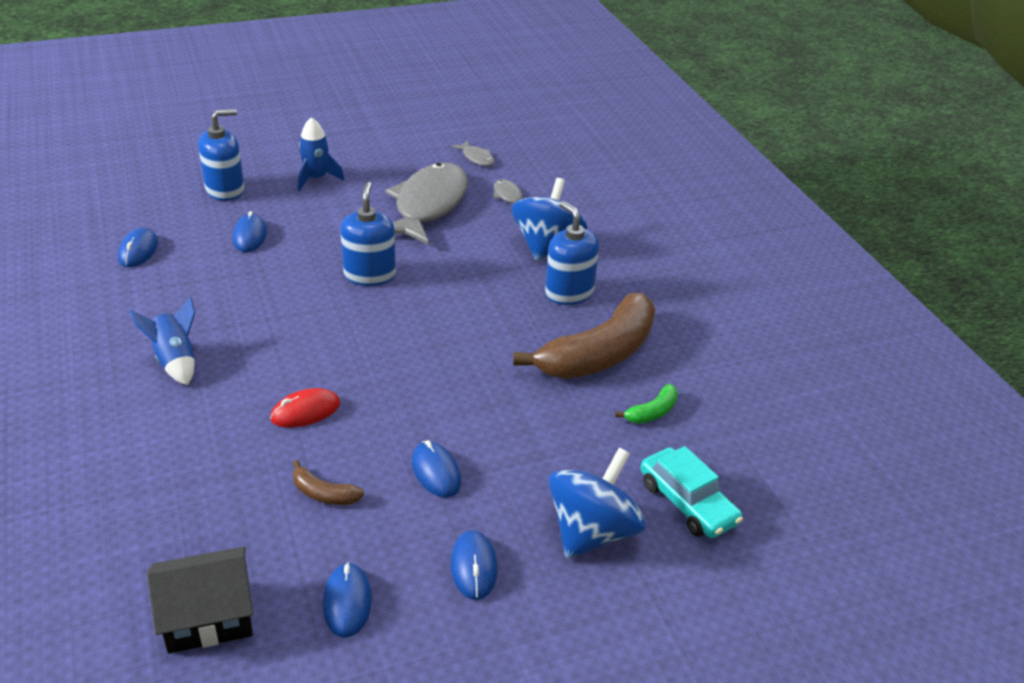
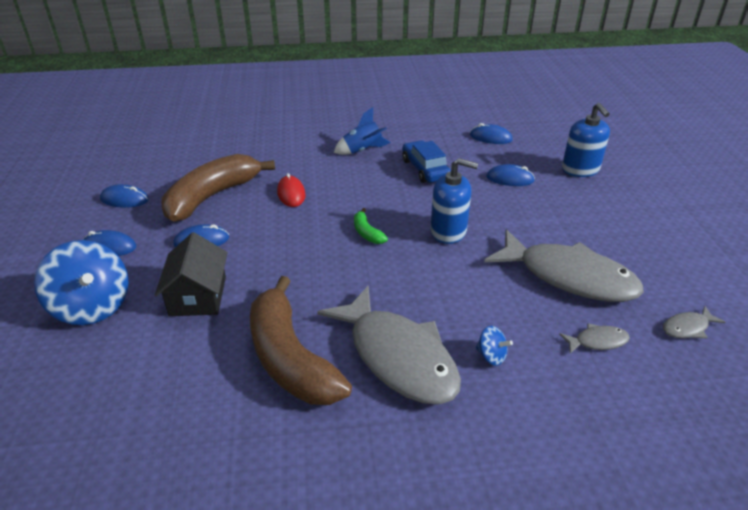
camera: 105 degrees right, 0 degrees up
(208, 617) = (152, 160): black house -> black house (198, 296)
(229, 300) = (425, 169): none -> blue car
(316, 178) = (610, 213): blue rocket -> none
(324, 494) = (212, 196): brown banana -> brown banana, size x2.39
(547, 245) = (491, 356): blue spinning top -> blue spinning top, size x0.44
(569, 293) = (398, 356): blue soap dispenser -> grey fish
(652, 412) = (192, 378): green banana -> green banana (367, 233)
(687, 503) = (75, 371): turquoise car -> none

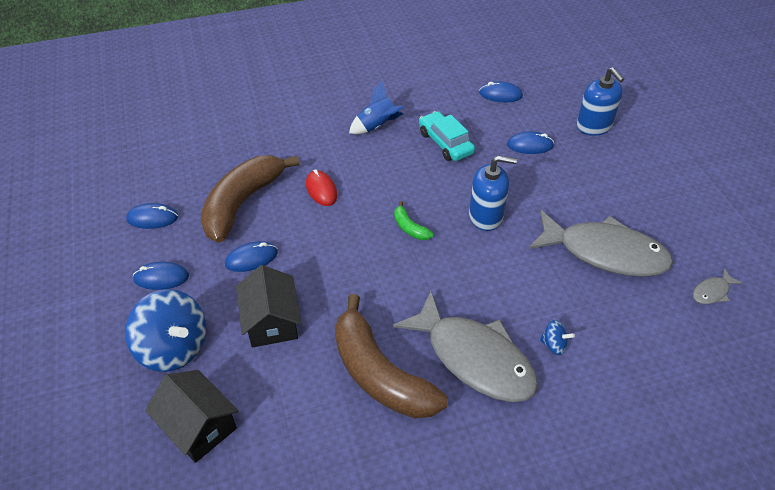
camera: 10 degrees left, 10 degrees up
(82, 381) = (198, 426): none -> black house
(425, 169) = (445, 143): blue car -> turquoise car
(597, 341) = (640, 317): grey fish -> none

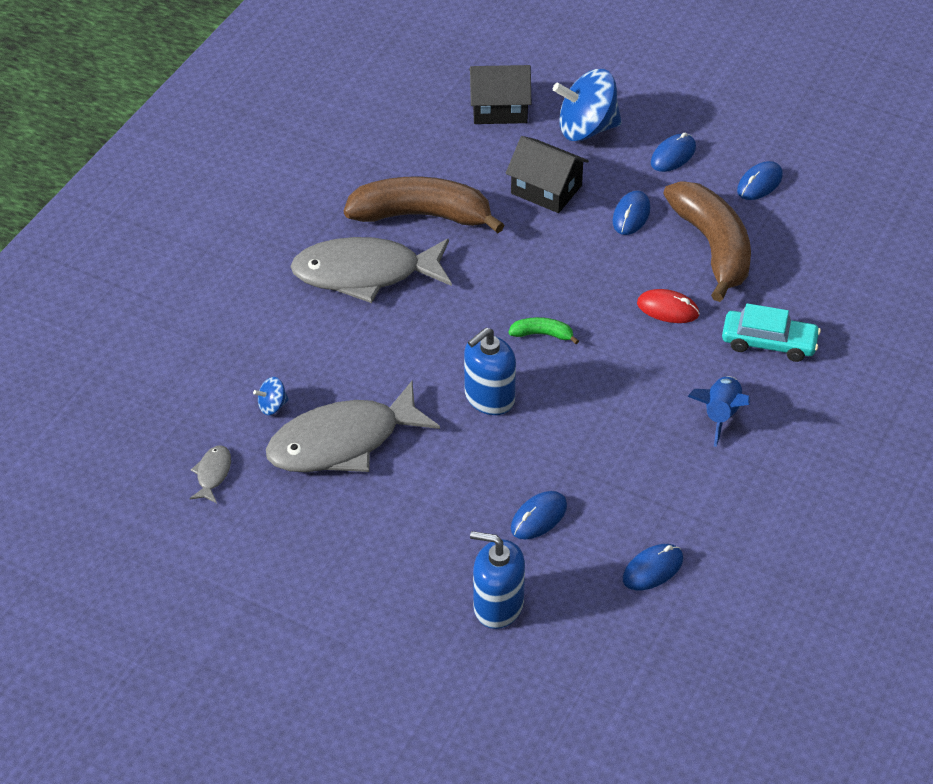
camera: 135 degrees right, 0 degrees up
(445, 143) = (627, 450): turquoise car -> turquoise car (769, 343)
(554, 345) = (313, 327): blue spinning top -> blue spinning top (272, 406)

